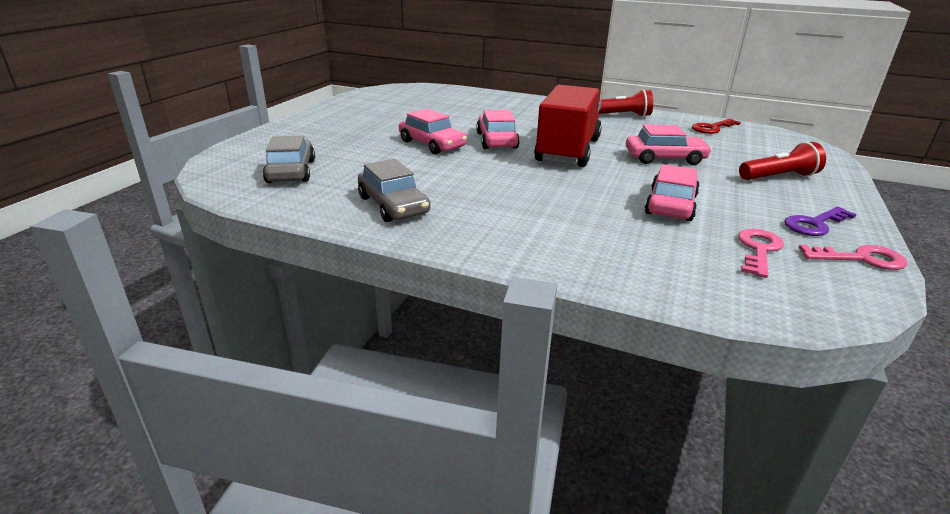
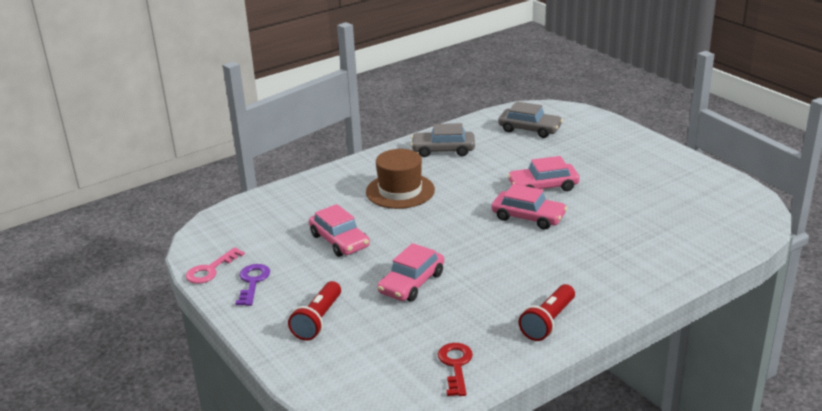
camera: 125 degrees right, 0 degrees up
(527, 203) = (400, 191): none -> brown hat
(567, 151) = (474, 242): red truck -> none
(758, 250) = (261, 241): pink key -> none

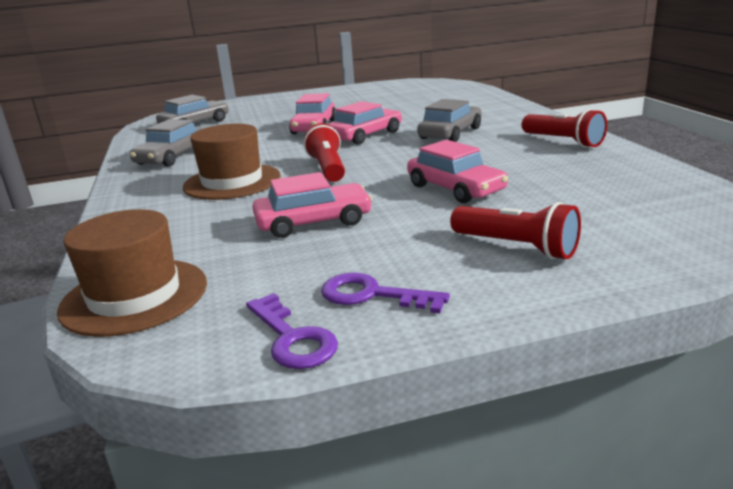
camera: 70 degrees left, 5 degrees down
(210, 270) = (292, 338): pink key -> purple key
(241, 215) = (134, 296): none -> brown hat
(438, 221) = (327, 168): none -> red flashlight
(456, 365) = (638, 179): red key -> none
(551, 258) = (450, 133): none -> grey car

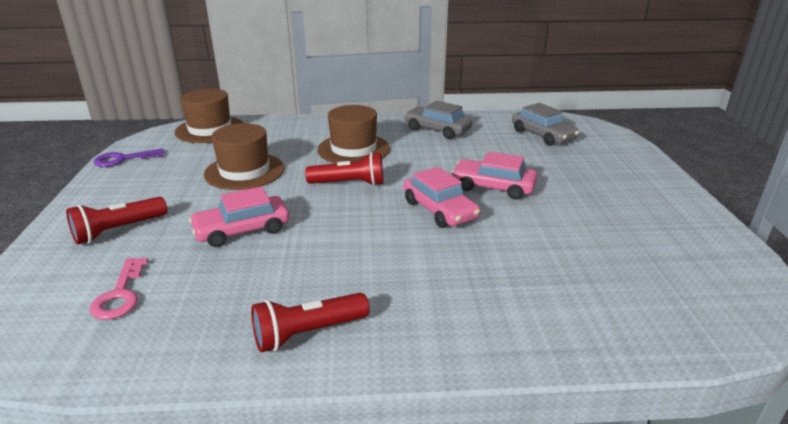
camera: 100 degrees right, 5 degrees up
(313, 222) = (244, 171): pink car -> brown hat
(372, 295) = (131, 179): purple key -> none
(450, 133) = (408, 260): grey car -> none
(611, 204) = (120, 294): none -> pink key

